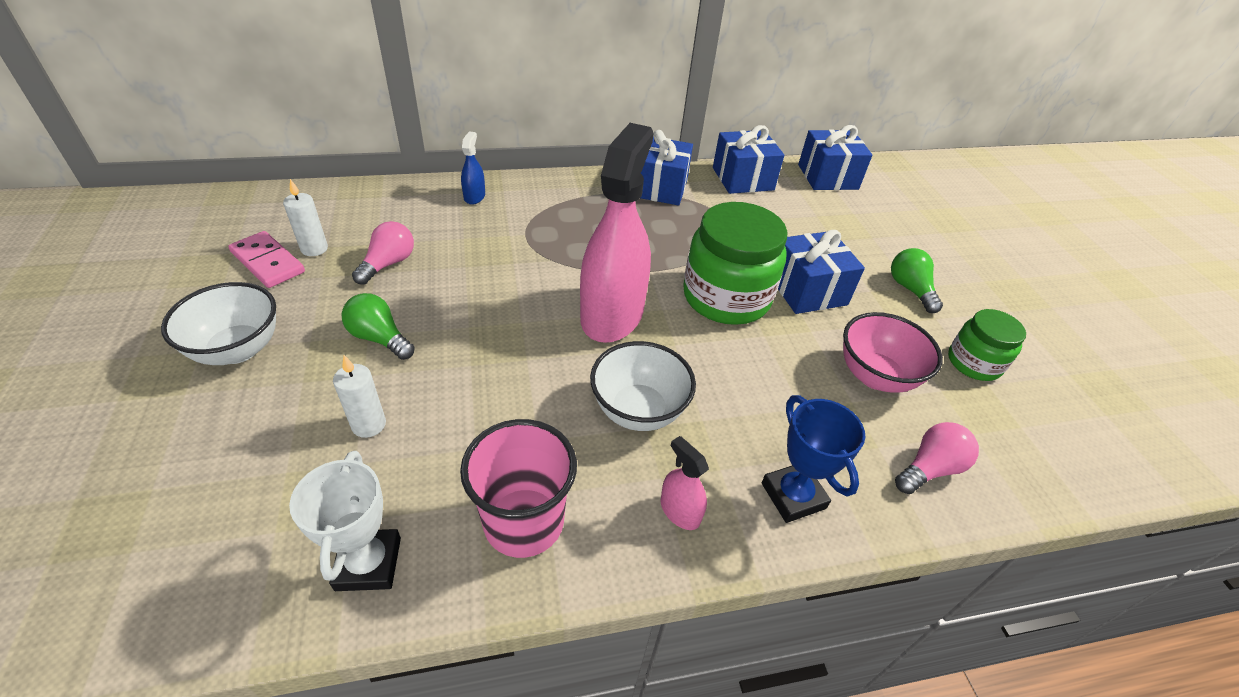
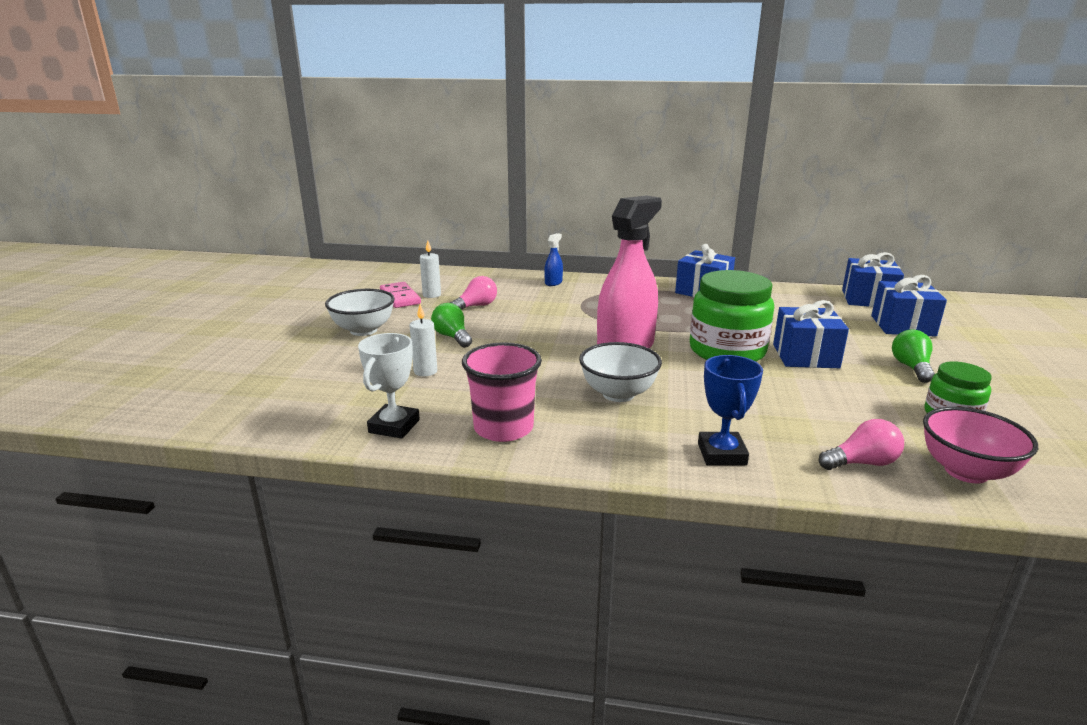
camera: 25 degrees right, 20 degrees down
(680, 511) = (622, 444): pink spray bottle -> none
(743, 179) = (783, 293): blue gift -> blue gift (903, 326)
(875, 376) = (841, 408): pink bowl -> pink bowl (966, 472)

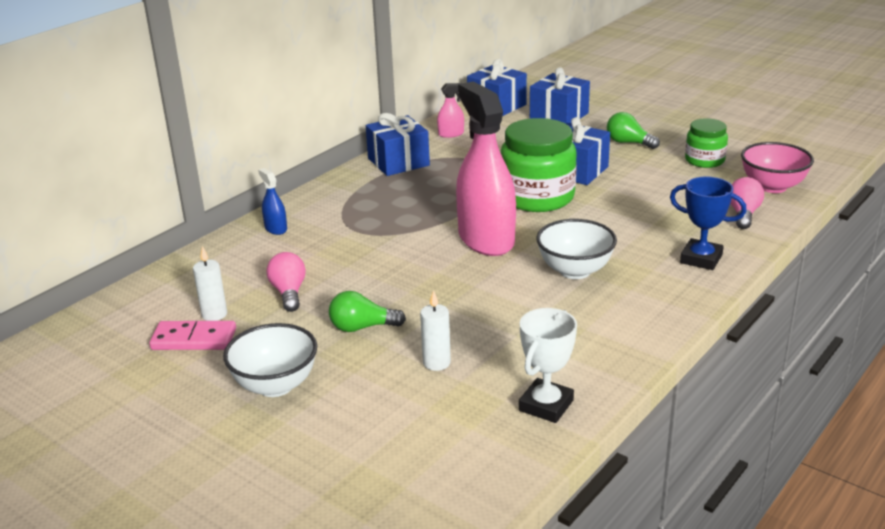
camera: 60 degrees left, 5 degrees up
(394, 426) = (546, 405): white trophy -> white trophy turned 75 degrees clockwise
(503, 428) = (594, 344): pink cup -> none
(782, 296) = (451, 134): none -> pink spray bottle

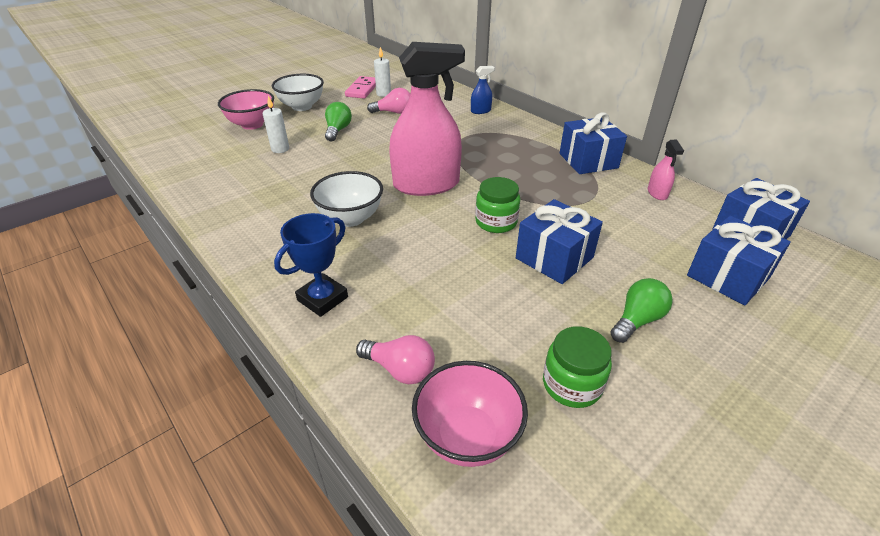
camera: 100 degrees right, 10 degrees up
(358, 419) = (252, 124): none -> pink bowl
(537, 197) = (496, 222): green jar -> green jar, size x0.56
(546, 405) = (203, 178): white trophy -> none

